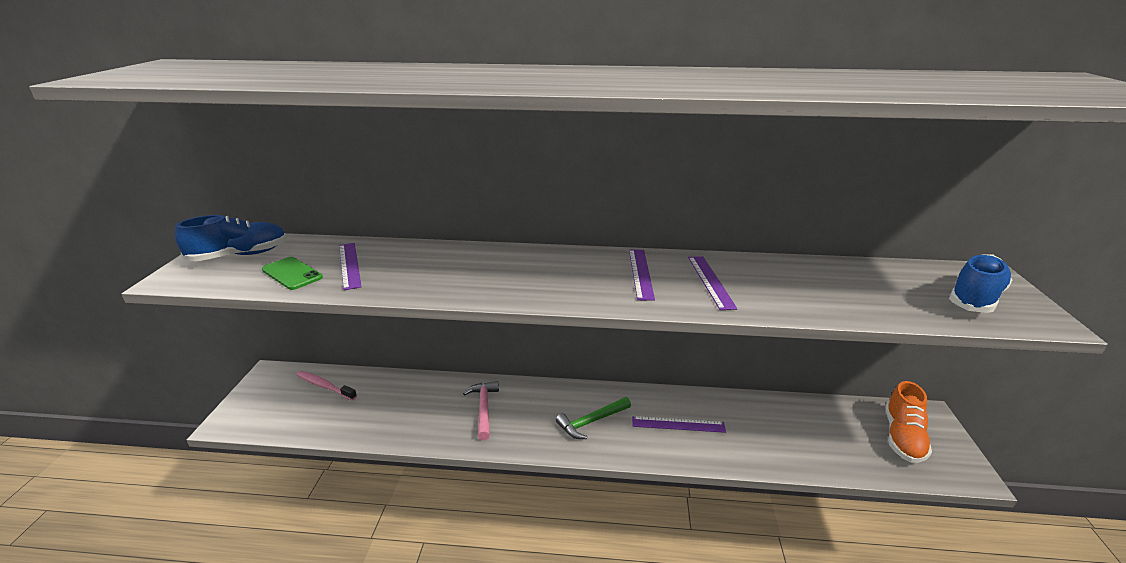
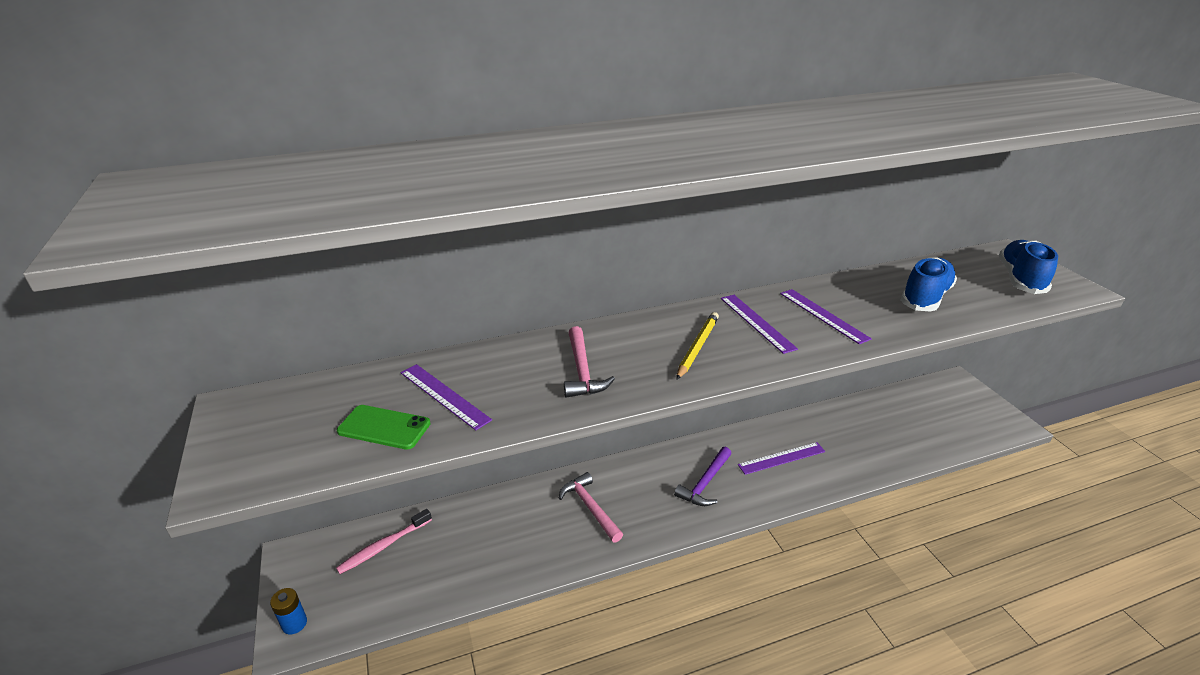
camera: 25 degrees left, 5 degrees up
(236, 414) = (294, 623): none -> blue battery
(239, 255) = (279, 422): blue shoe -> blue shoe (925, 297)
(325, 386) = (384, 546): pink toothbrush -> pink toothbrush turned 45 degrees counterclockwise
(459, 273) = (582, 371): none -> pink hammer
(568, 278) = (697, 347): none -> yellow pencil
(591, 422) = (705, 483): green hammer -> purple hammer
(903, 437) = (953, 408): orange shoe -> none

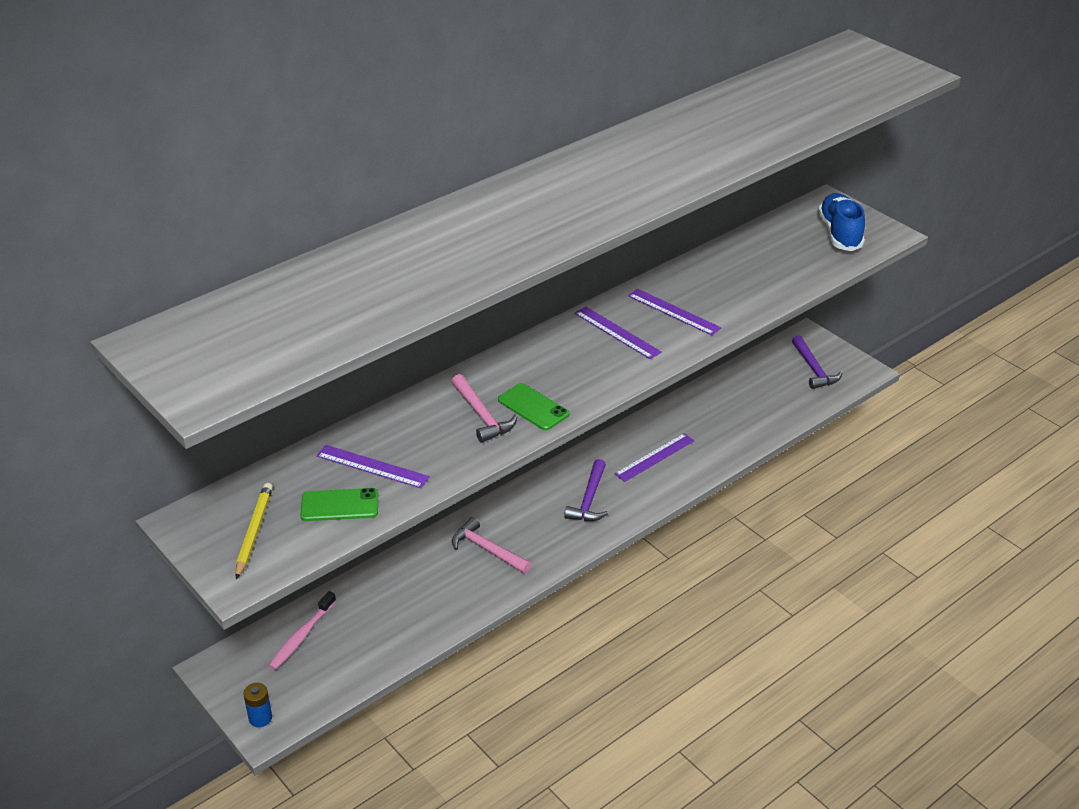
camera: 20 degrees left, 5 degrees up
(638, 374) = (533, 407): none -> green phone
(697, 347) = (573, 369): yellow pencil -> yellow pencil (254, 531)
(925, 297) = (759, 272): blue shoe -> none
(961, 412) = (814, 369): none -> purple hammer

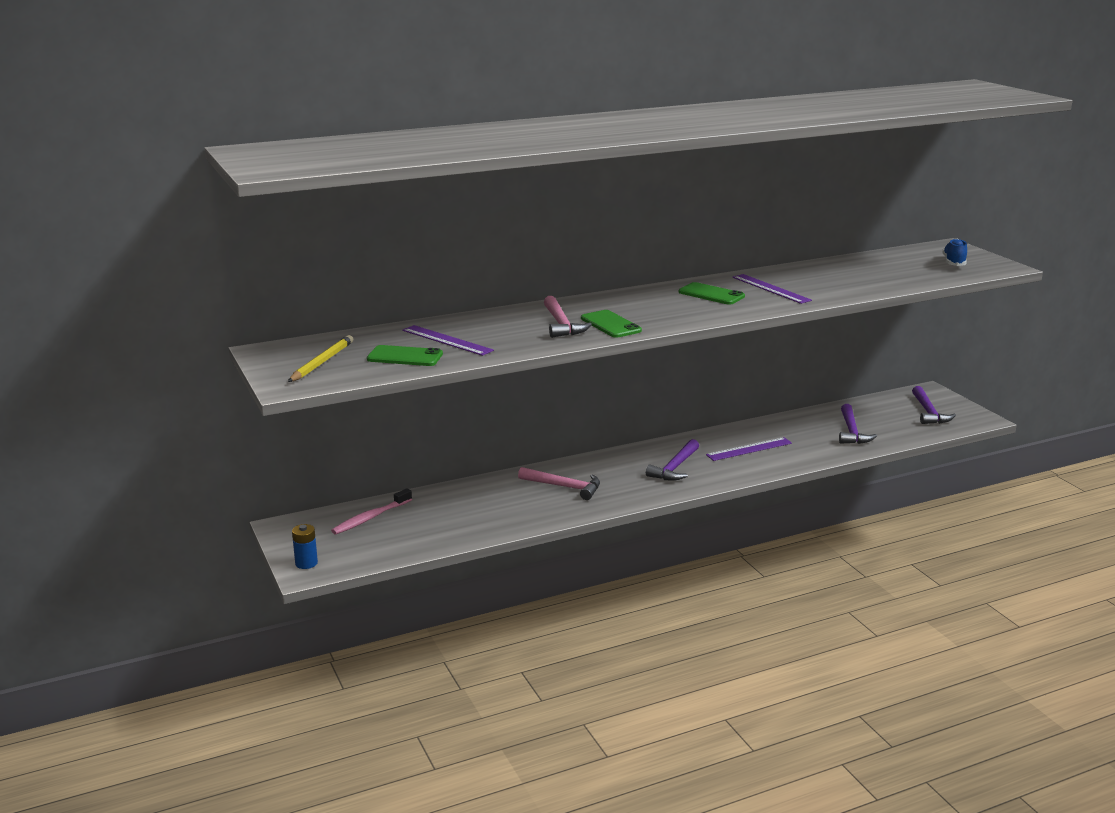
camera: 15 degrees right, 15 degrees down
(487, 550) = (564, 487): pink hammer -> pink hammer turned 150 degrees clockwise
(617, 332) = (711, 294): purple ruler -> green phone
(747, 412) = (852, 431): none -> purple hammer
(839, 233) = (954, 263): blue shoe -> blue shoe, size x0.63

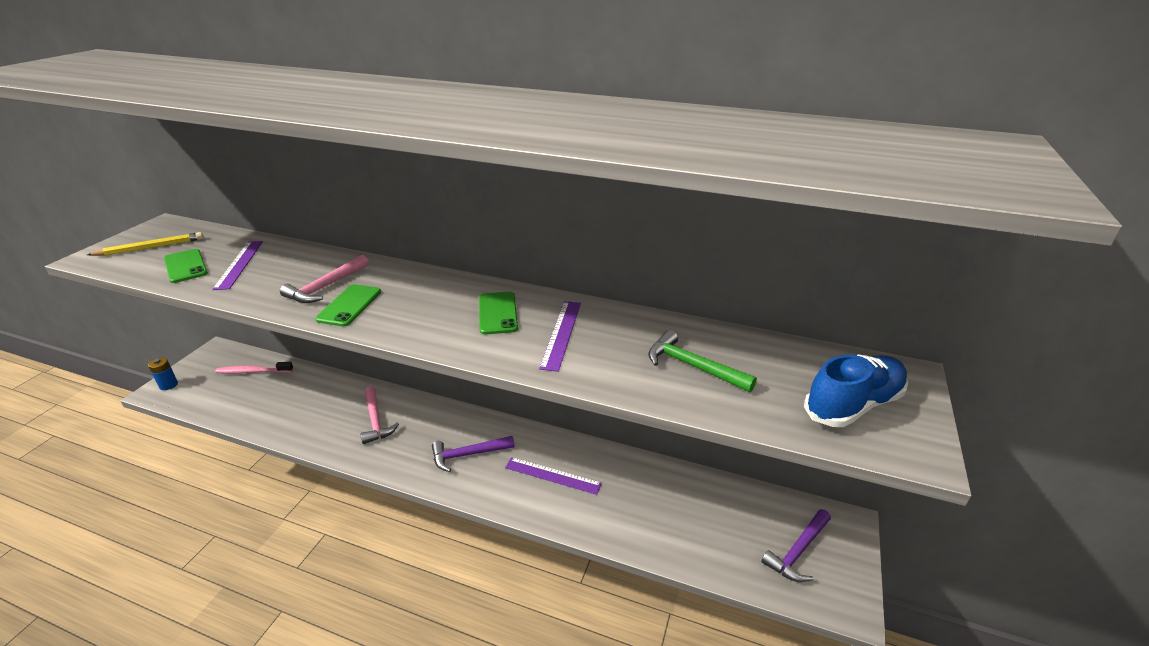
camera: 45 degrees right, 10 degrees up
(852, 431) = (673, 520): purple hammer -> none
(863, 276) = (692, 366): none -> green hammer
(954, 263) = (853, 405): blue shoe -> blue shoe, size x1.58

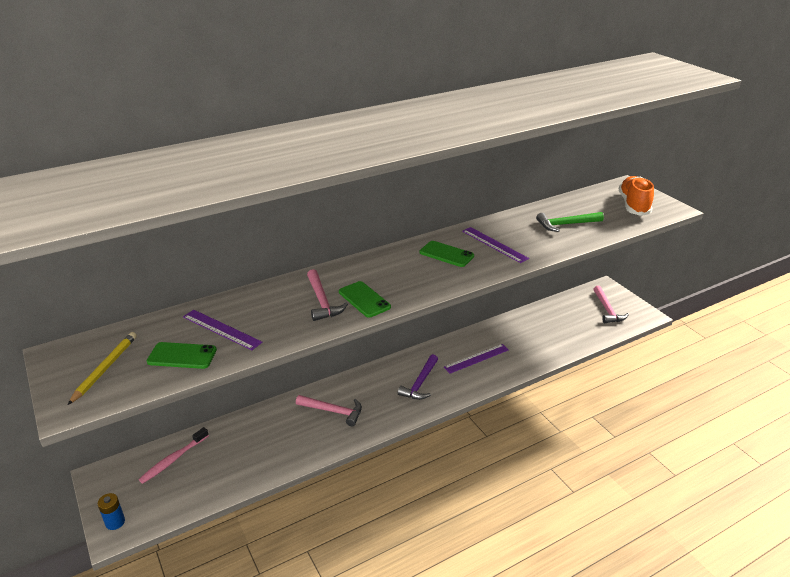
camera: 50 degrees left, 0 degrees up
(798, 551) = (607, 310): purple hammer -> pink hammer
(853, 405) = (633, 205): blue shoe -> orange shoe

